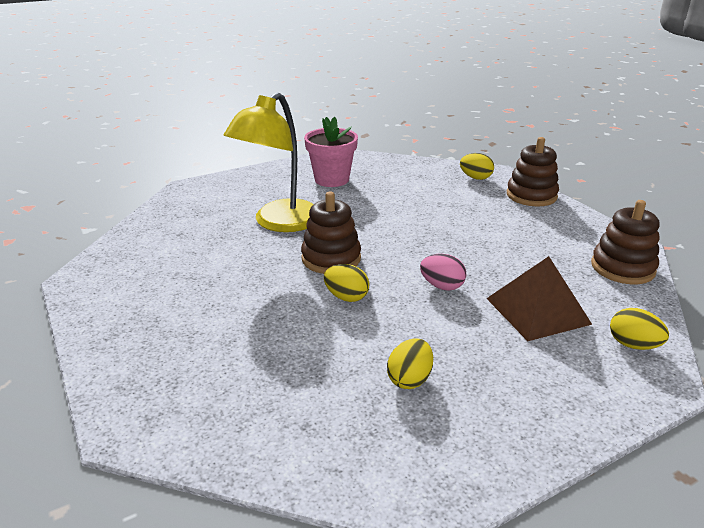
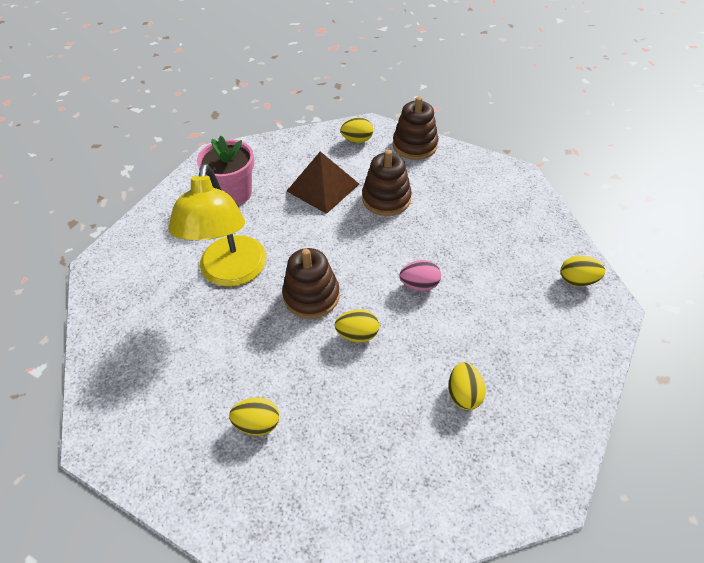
camera: 30 degrees left, 20 degrees up
(200, 319) = (257, 423): none -> yellow egg
(538, 311) = (500, 277): brown pyramid -> brown pyramid (323, 187)
(622, 268) = (526, 203): brown stacking toy -> brown stacking toy (386, 199)

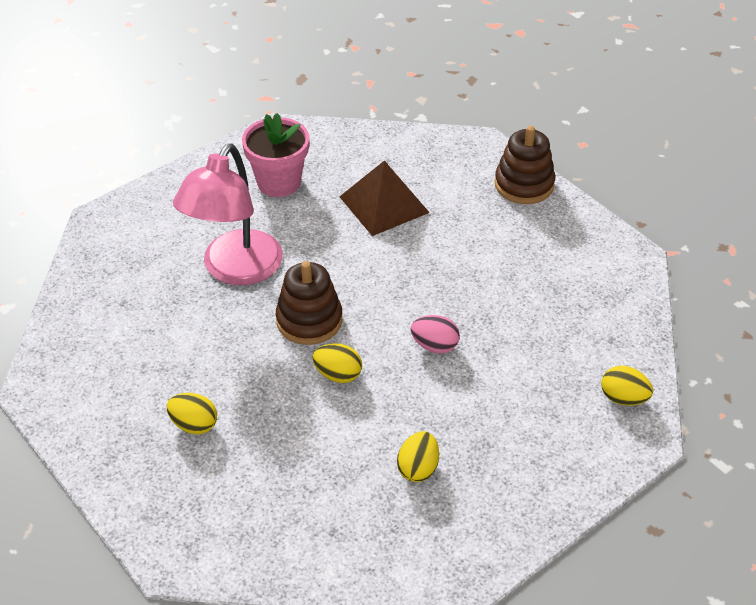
camera: 20 degrees right, 5 degrees down
(231, 273) = (235, 270): yellow lamp -> pink lamp
(357, 140) = (456, 158): yellow egg -> none
(386, 199) = (451, 239): brown stacking toy -> none

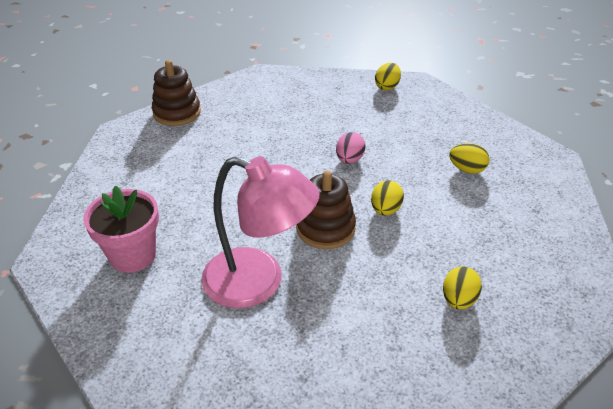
camera: 90 degrees left, 5 degrees down
(384, 204) = (183, 184): brown pyramid -> none

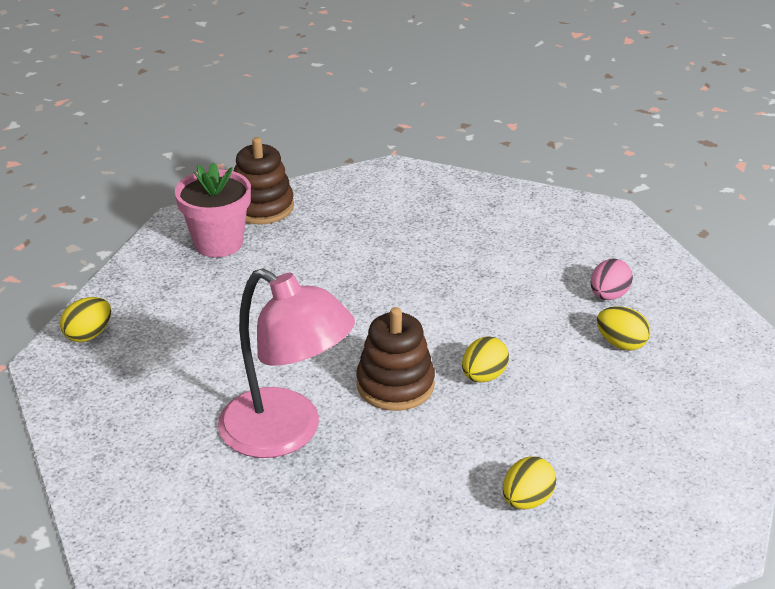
camera: 15 degrees right, 5 degrees down
(133, 255) = (149, 374): pink flower pot -> pink flower pot (218, 243)
(349, 160) = (464, 304): pink egg -> pink egg (608, 295)
(387, 87) = (563, 213): yellow egg -> yellow egg (89, 335)

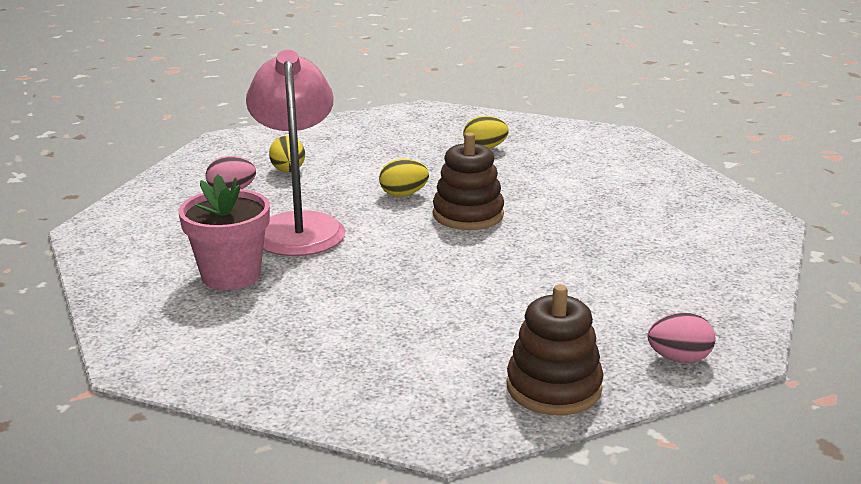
camera: 135 degrees left, 10 degrees down
(89, 335) = (679, 359): yellow egg -> pink egg
(218, 243) = (443, 383): pink flower pot -> pink flower pot (231, 275)
(262, 207) = (337, 400): brown stacking toy -> brown stacking toy (553, 388)
(286, 433) = (582, 225): pink lamp -> pink lamp (298, 226)

